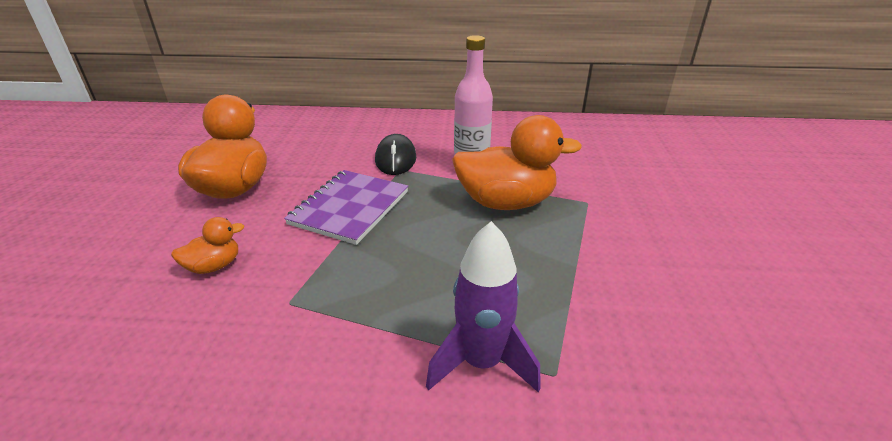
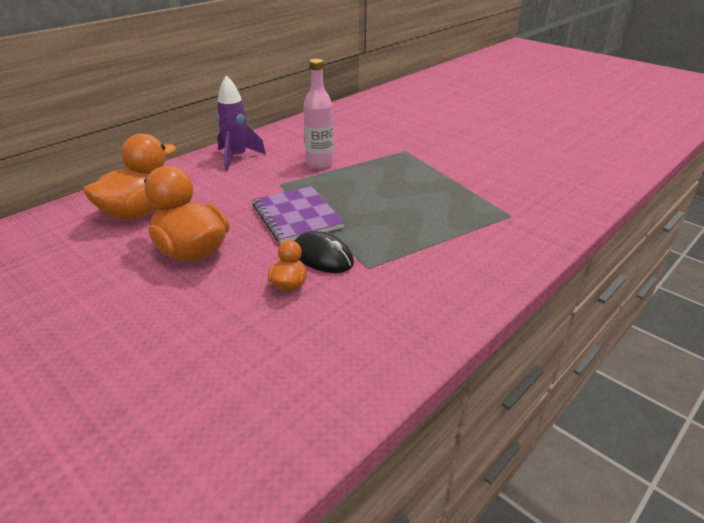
camera: 50 degrees left, 0 degrees up
(396, 159) = (262, 180): black mouse -> black mouse (322, 256)
(481, 362) = (484, 229): purple rocket -> purple rocket (237, 157)
(506, 202) = (371, 170): orange duck -> orange duck (139, 212)

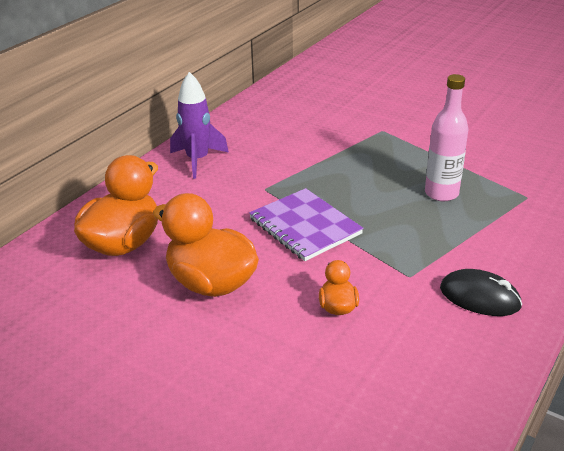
camera: 10 degrees left, 0 degrees up
(320, 164) = (296, 158): pink bottle -> pink bottle (441, 193)
(322, 256) = (356, 270): black mouse -> black mouse (480, 297)

